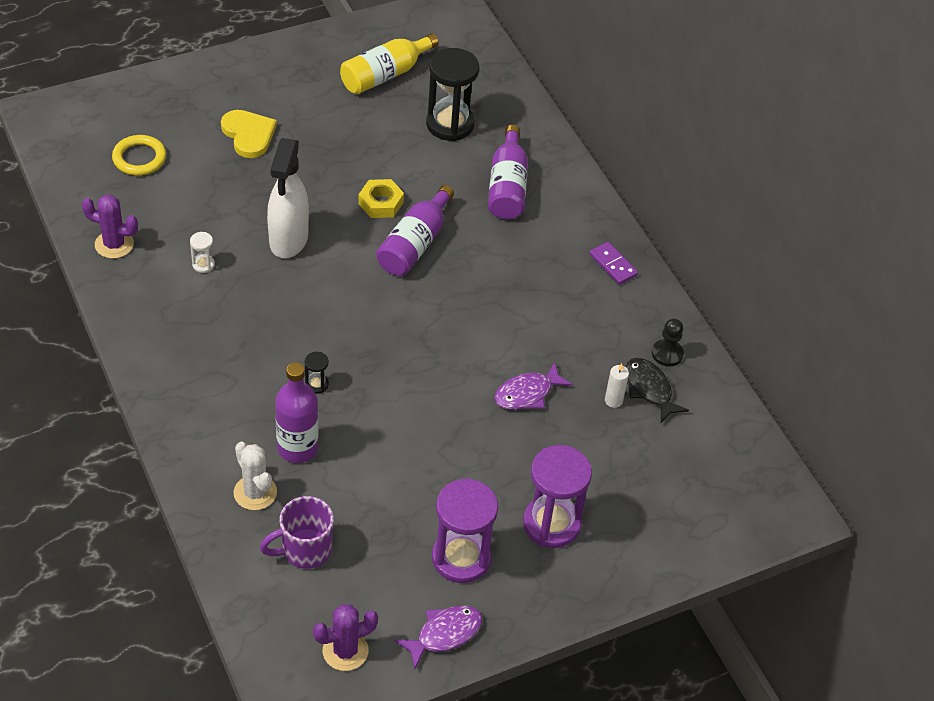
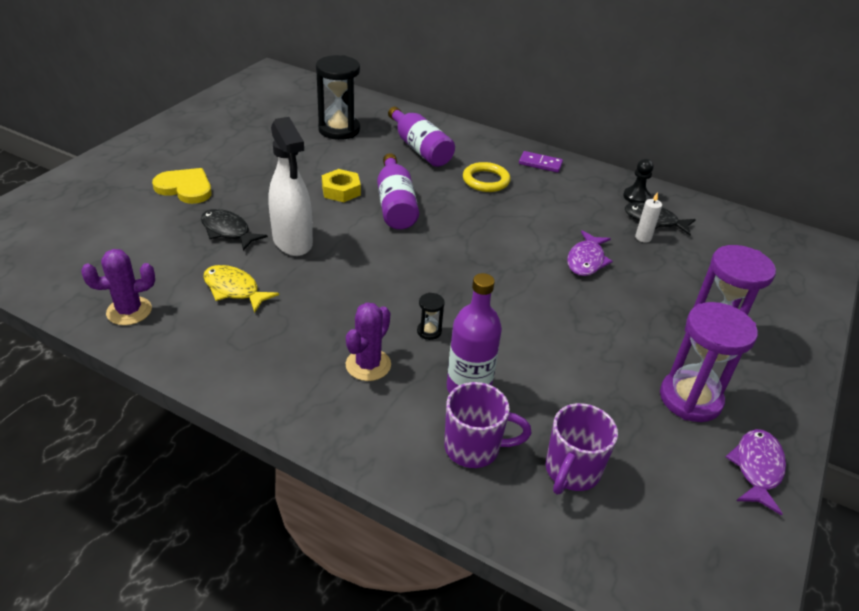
camera: 35 degrees left, 10 degrees down
(139, 158) = (96, 238): yellow ring -> yellow ring (486, 180)
(203, 264) = (234, 289): white hourglass -> yellow fish
(245, 201) = (228, 231): none -> black fish
(255, 492) = (474, 448): white cactus -> purple mug
(345, 651) = (709, 540): purple cactus -> purple cactus (368, 365)
(385, 75) = (260, 119): yellow bottle -> none

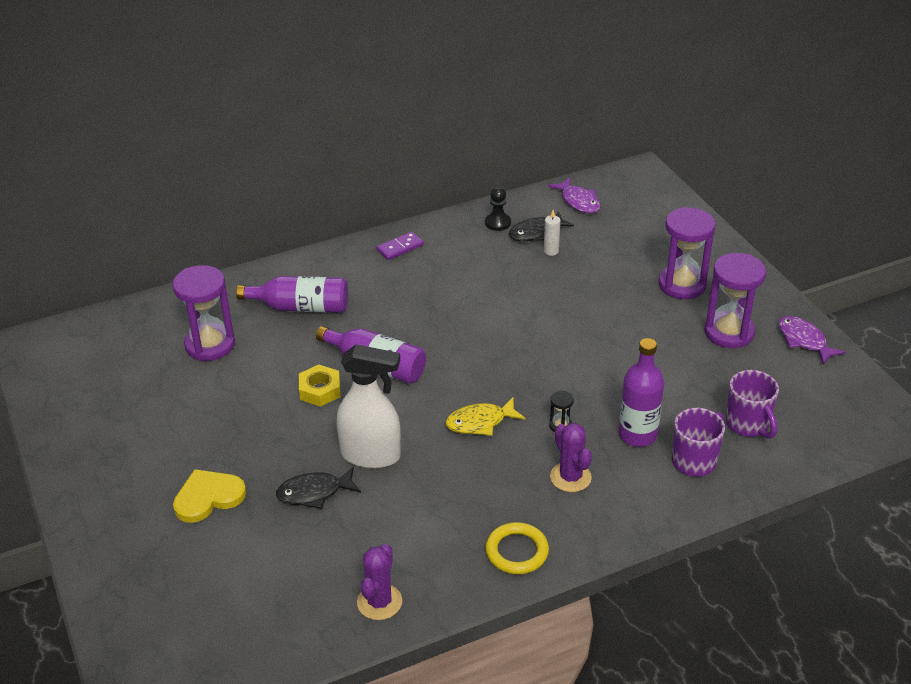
camera: 50 degrees left, 0 degrees up
(234, 289) = (408, 520): yellow fish -> yellow fish (480, 422)
(339, 130) = (210, 345): black hourglass -> purple hourglass
(486, 180) = (393, 293): yellow ring -> yellow ring (517, 551)
(586, 260) = (551, 296): purple fish -> purple fish (578, 201)

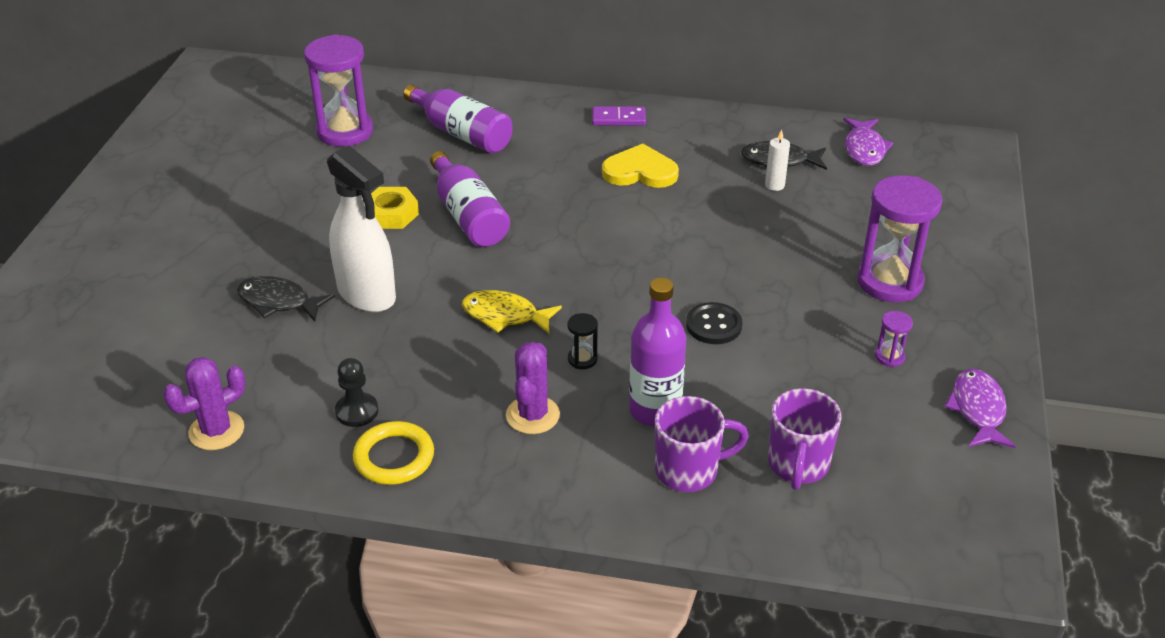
camera: 35 degrees right, 0 degrees up
(208, 497) = (190, 260): yellow heart -> yellow heart (640, 171)
(498, 223) = (748, 135): black pawn -> black pawn (357, 411)
(613, 363) = (713, 325): none -> black button
(729, 332) = (889, 357): purple hourglass -> purple hourglass, size x0.43

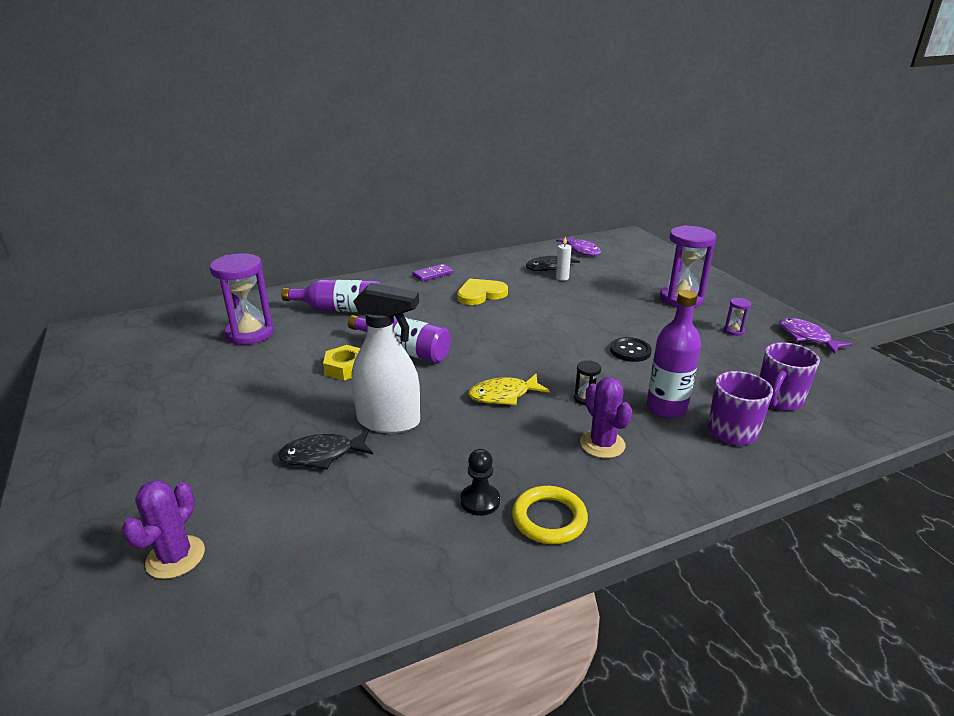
camera: 35 degrees left, 10 degrees down
(216, 431) = (380, 575): purple cactus -> purple cactus (175, 557)
(798, 465) = (778, 400): purple mug -> purple mug turned 60 degrees clockwise

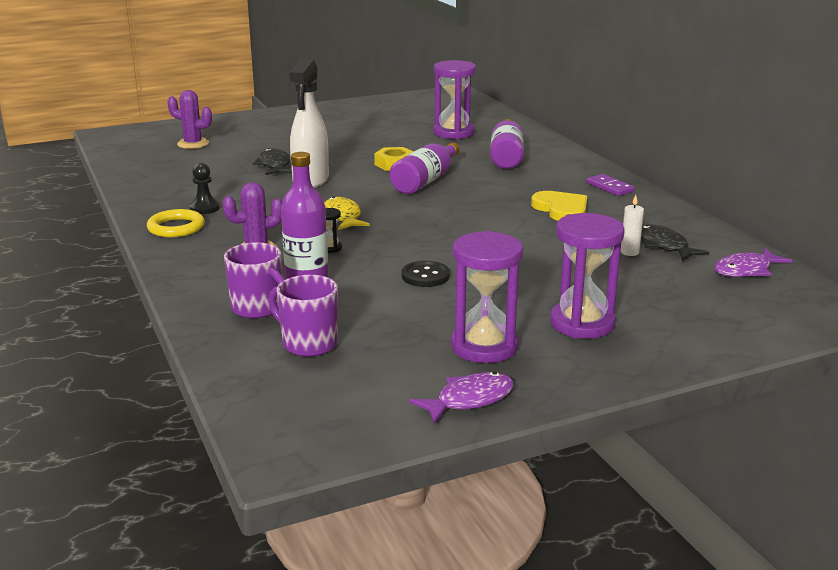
camera: 90 degrees right, 5 degrees down
(734, 331) = (484, 346): purple hourglass -> purple hourglass, size x2.35

